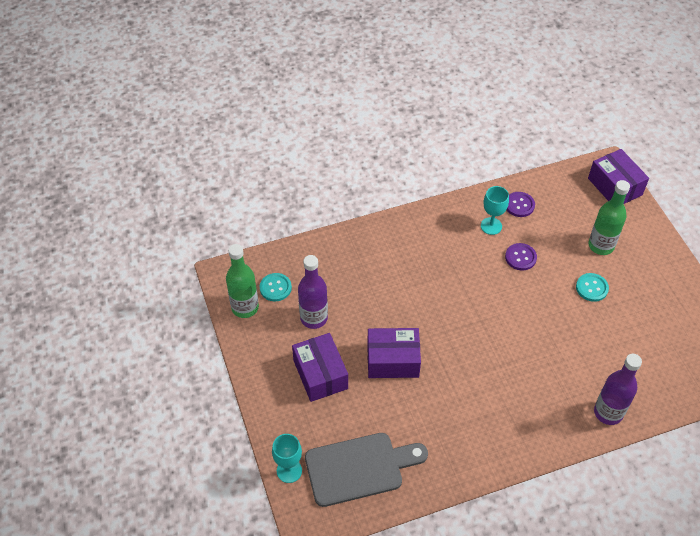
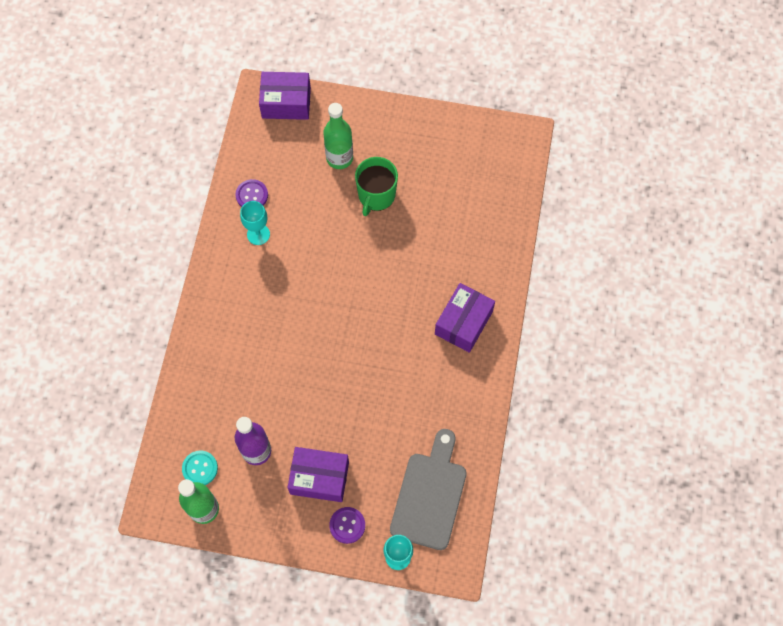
camera: 60 degrees left, 15 degrees up
(393, 360) = (344, 406): purple box -> purple box (463, 323)
(520, 257) = (308, 232): purple button -> purple button (347, 525)
(591, 288) = (376, 195): turquoise button -> green mug
(608, 412) = (496, 264): purple bottle -> none

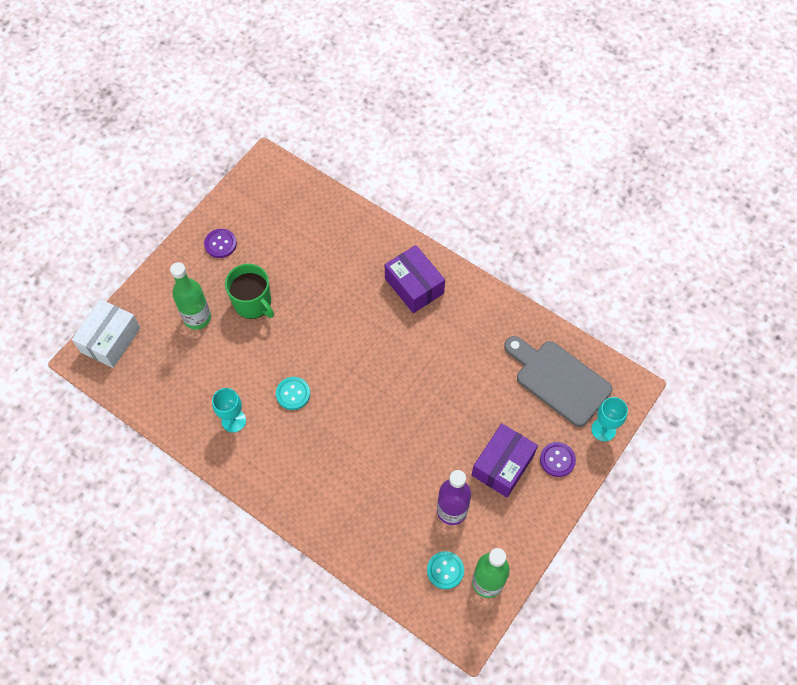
camera: 65 degrees left, 5 degrees down
(252, 195) = (189, 410): purple button -> purple button (220, 244)
(286, 103) = (110, 340): purple box -> white box
(305, 269) = (293, 394): none -> turquoise button

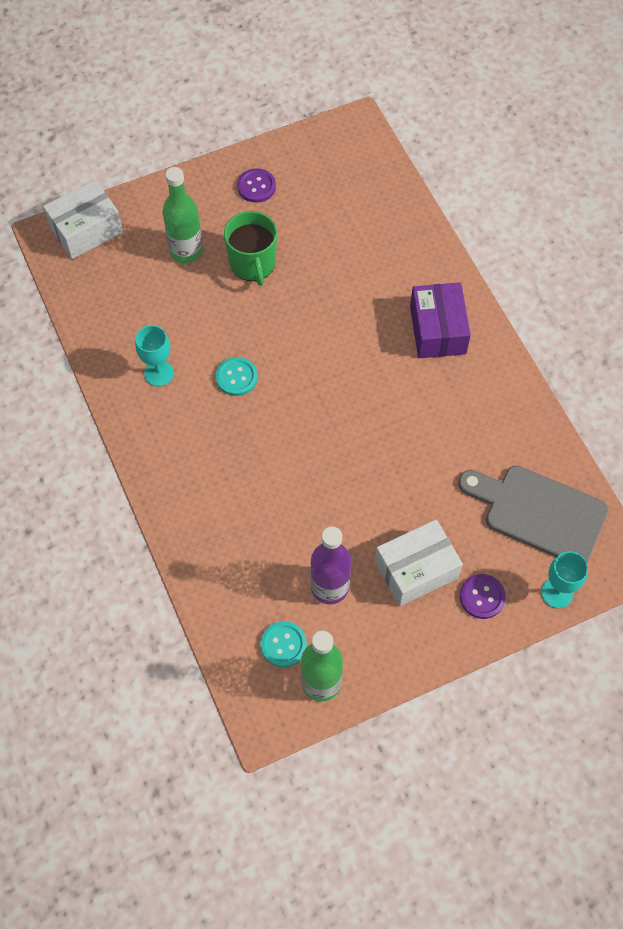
camera: 30 degrees right, 0 degrees up
(502, 465) = (416, 569): purple box -> white box
(558, 380) = (538, 513): grey cutting board -> grey cutting board turned 45 degrees counterclockwise

